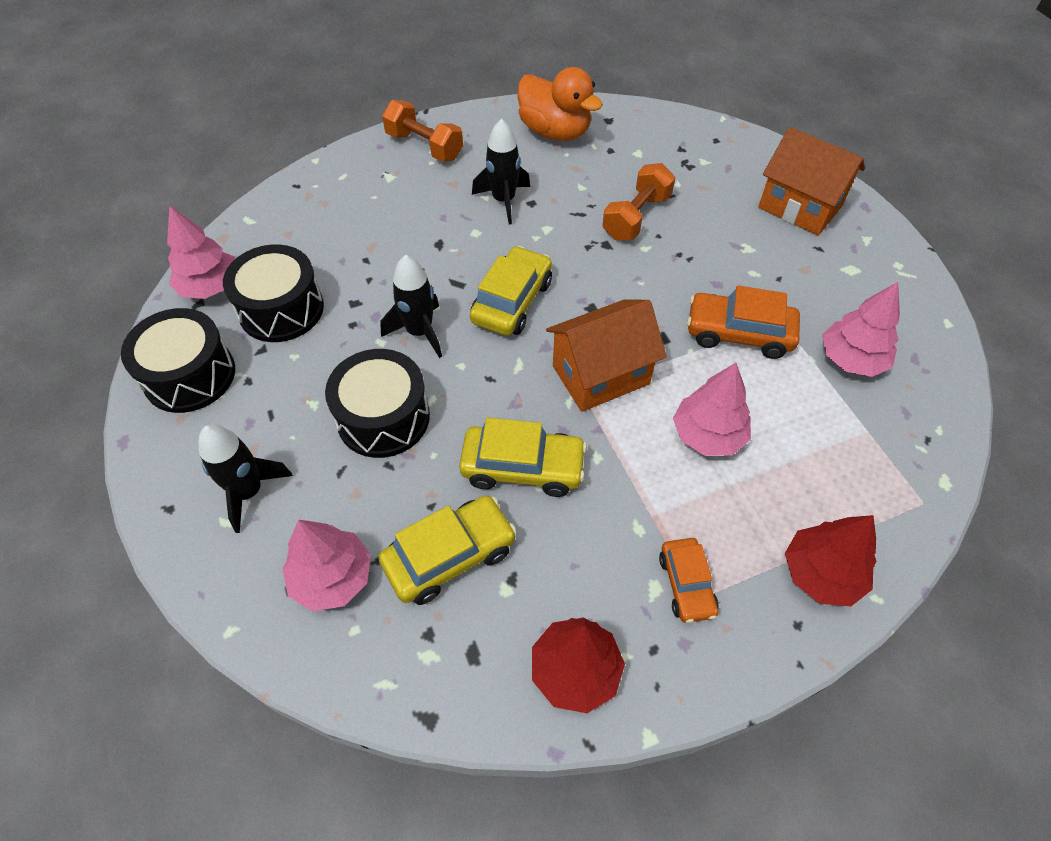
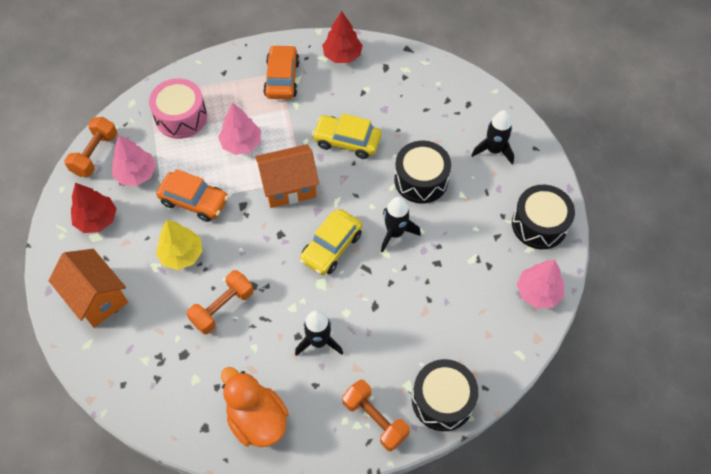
camera: 170 degrees left, 5 degrees up
(281, 309) = (486, 265): black drum -> black drum (442, 400)
(332, 577) = (448, 105): pink tree -> none
(450, 556) = (391, 106): yellow car -> none
(686, 584) = (282, 78): orange car -> orange car, size x1.57
(719, 265) = (181, 254): none -> yellow tree
(821, 573) = (217, 74): red tree -> red tree (97, 220)
(838, 467) = (181, 117): none -> pink drum
(938, 380) = (95, 154): none -> orange dumbbell

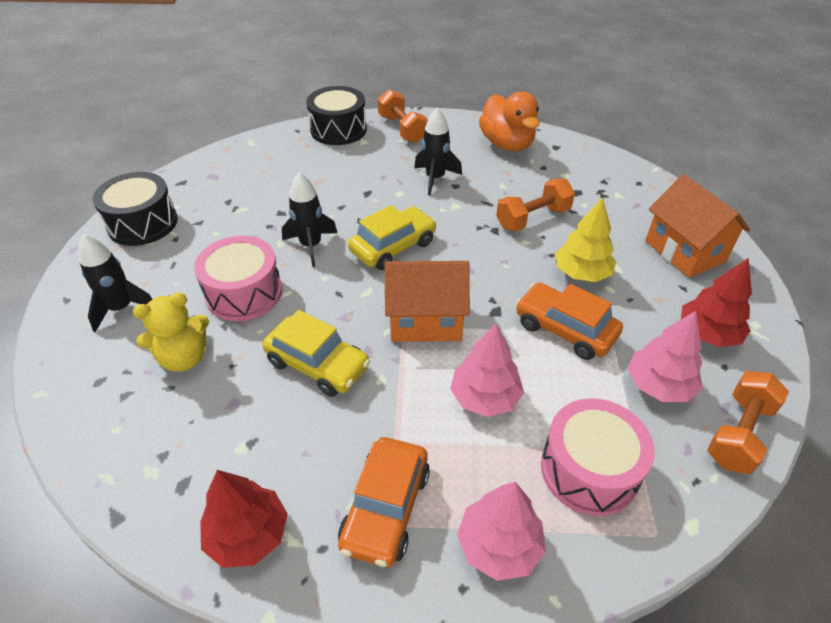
camera: 165 degrees left, 15 degrees down
(421, 180) = (244, 293): black drum -> pink drum
(429, 127) = (184, 358): none -> yellow teddy bear
(538, 292) = (197, 175): pink tree -> pink tree (499, 545)

